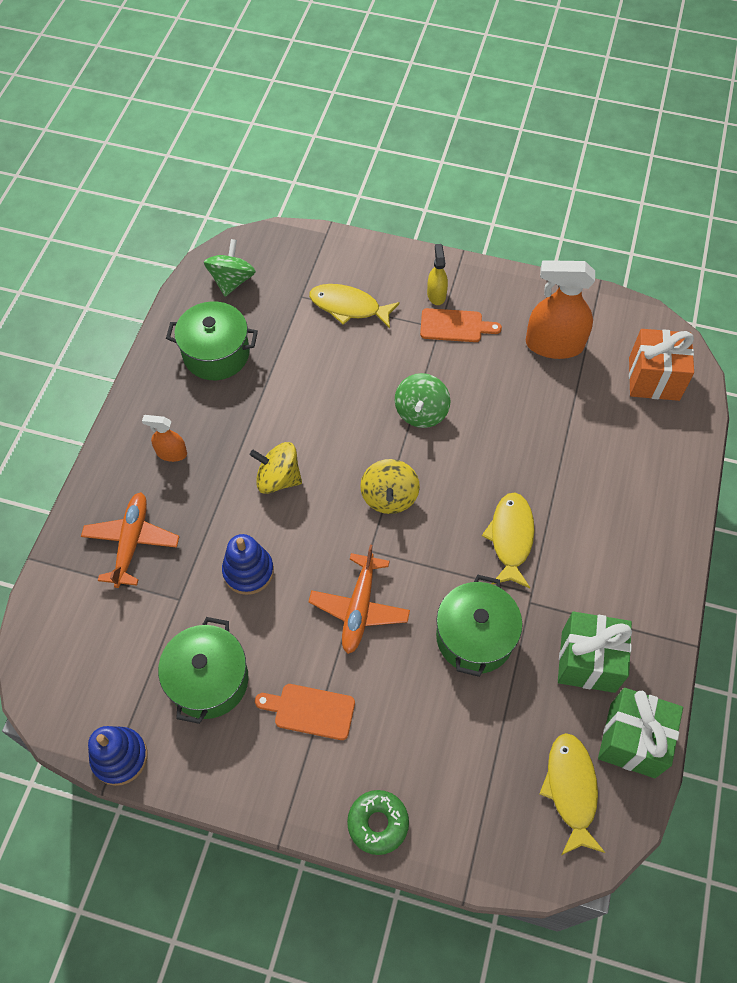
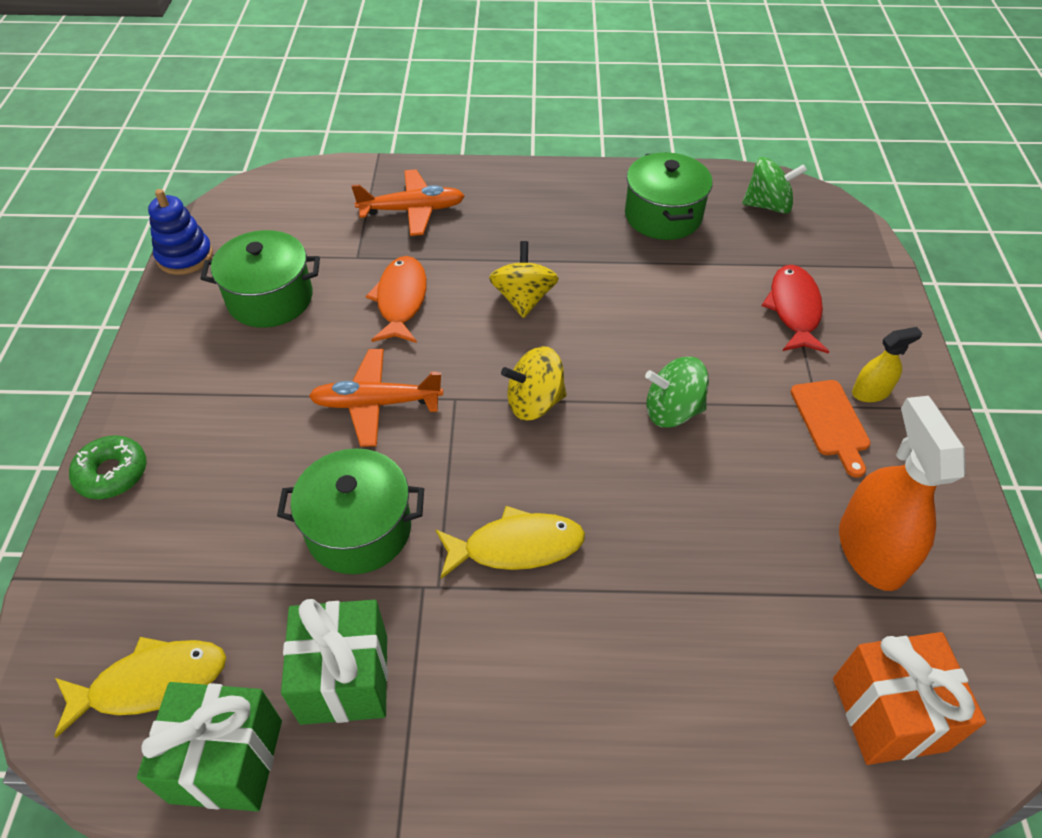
camera: 75 degrees right, 10 degrees down
(171, 453) = (524, 212): orange spray bottle -> none
(248, 571) = (401, 300): blue stacking toy -> orange fish
(310, 711) = (243, 386): orange cutting board -> none
(349, 307) = (794, 309): yellow fish -> red fish

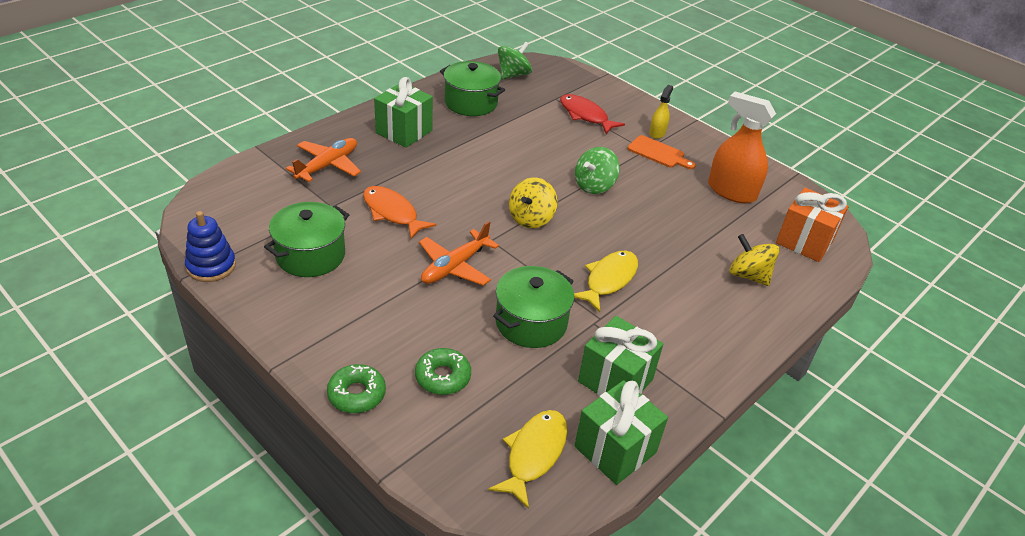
camera: 50 degrees left, 10 degrees down
(198, 518) = (443, 377): none -> green donut
(523, 299) = (457, 176): yellow spinning top -> yellow spinning top (748, 275)
(538, 212) = (404, 132): none -> green gift

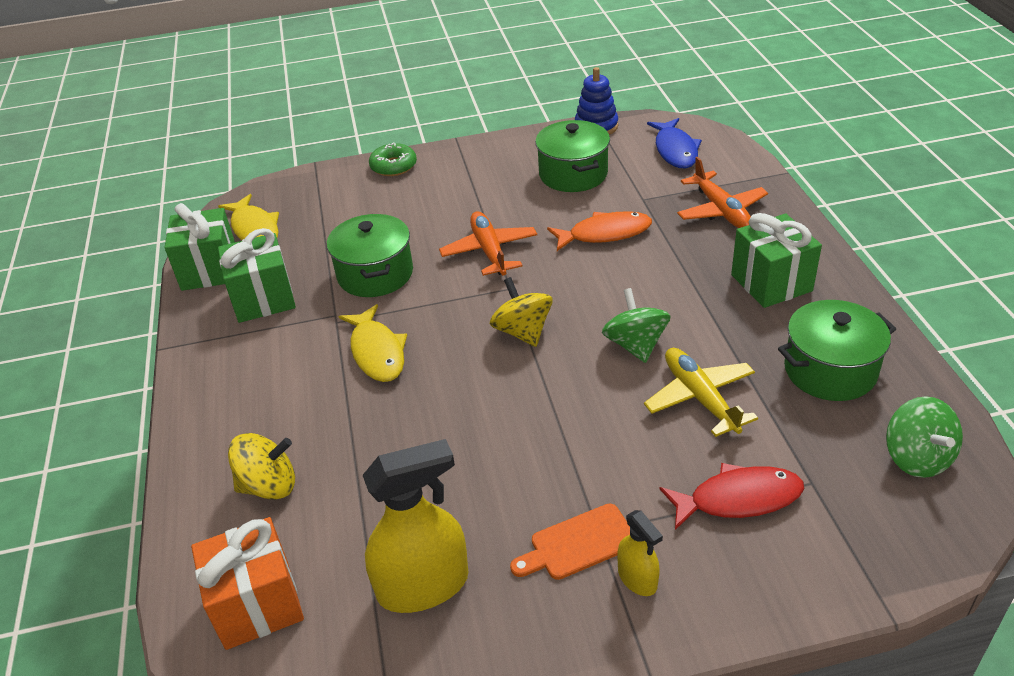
camera: 130 degrees right, 0 degrees up
(242, 206) = (675, 150): none -> blue fish
(443, 377) = (368, 208): green donut -> none
(528, 138) = (700, 398): none -> yellow plane
(594, 185) = (546, 419): green spinning top -> green spinning top (635, 345)
(731, 191) = (423, 585): orange spray bottle -> yellow spray bottle

